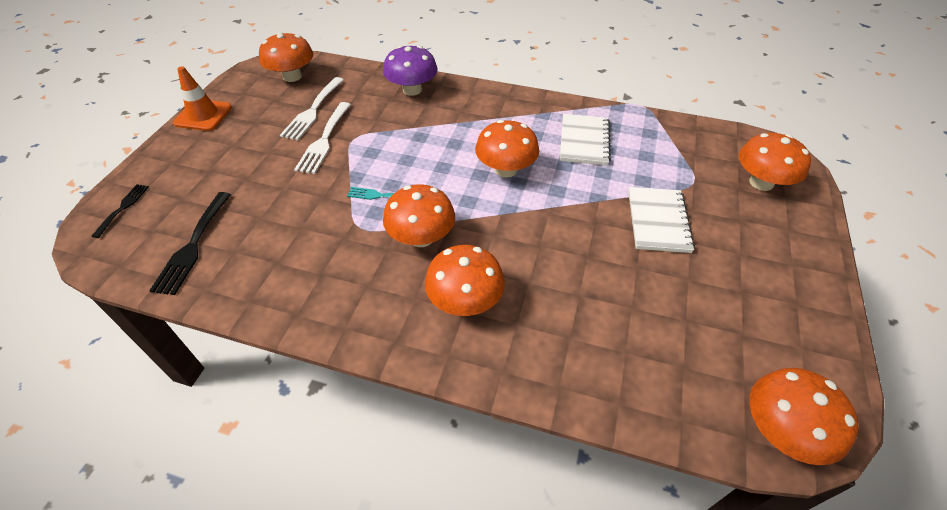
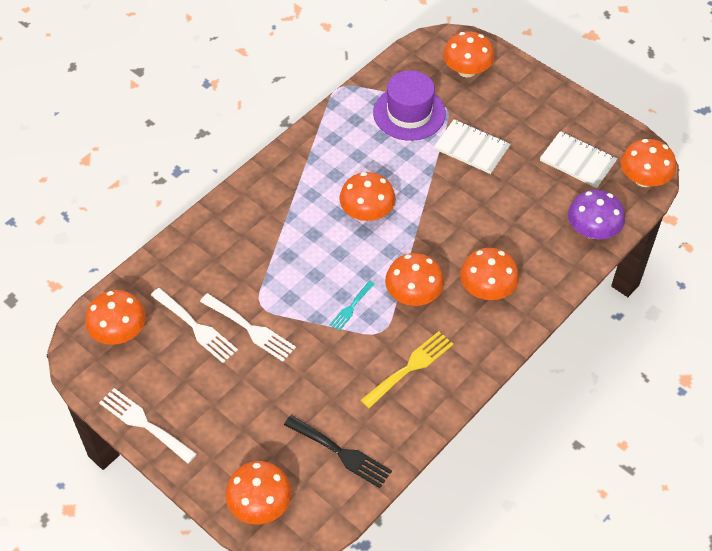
camera: 65 degrees left, 5 degrees up
(123, 208) = (260, 504): black fork -> orange mushroom
(203, 115) = (144, 424): orange traffic cone -> white fork
(321, 266) = (410, 367): none -> yellow fork
(412, 90) = (211, 238): purple mushroom -> purple mushroom (592, 230)
(584, 141) = (362, 147): white notebook -> white notebook (577, 161)
(657, 158) = (409, 113): none -> purple hat

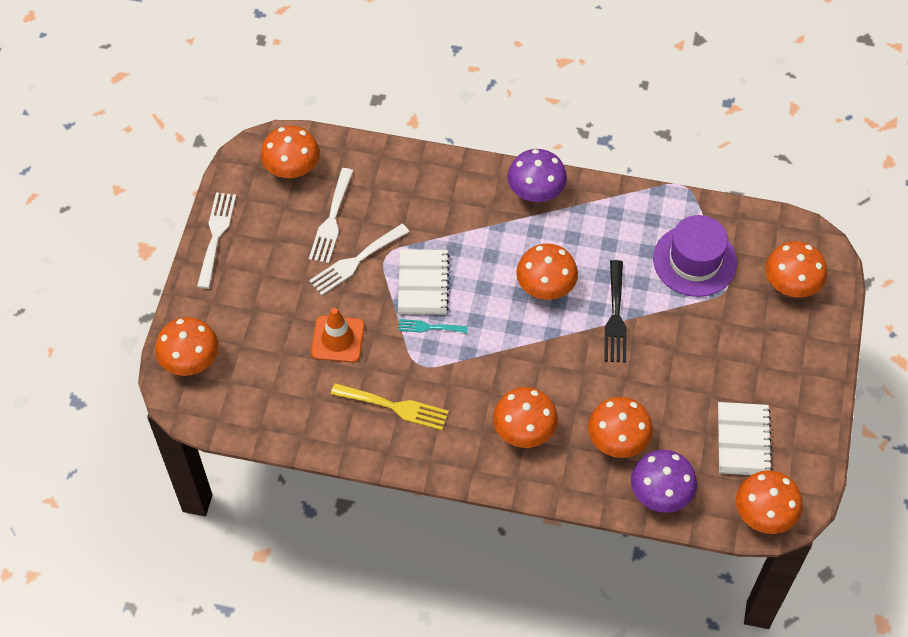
camera: 60 degrees right, 5 degrees up
(250, 329) = (356, 261): white fork -> white fork turned 45 degrees clockwise
(275, 176) = (536, 191): none -> purple mushroom
(318, 378) = (338, 339): none -> orange traffic cone
(341, 453) = (274, 395): black fork -> black fork (615, 316)
(413, 294) = (477, 370): orange mushroom -> orange mushroom (618, 439)
(471, 148) = (690, 336): white notebook -> white notebook (423, 283)

